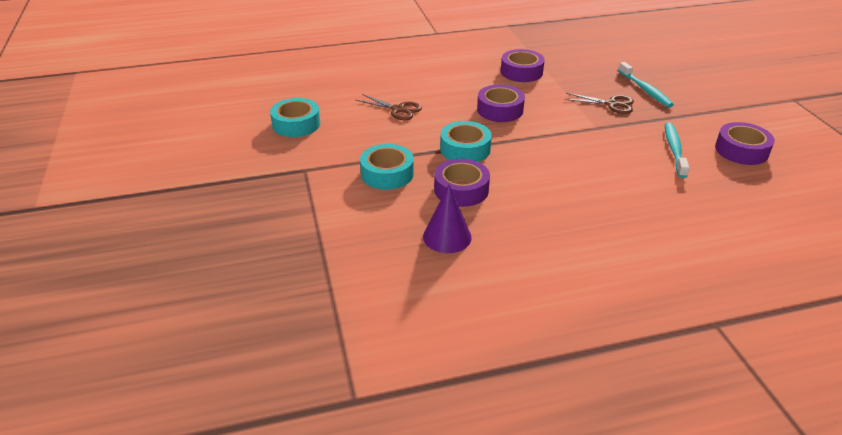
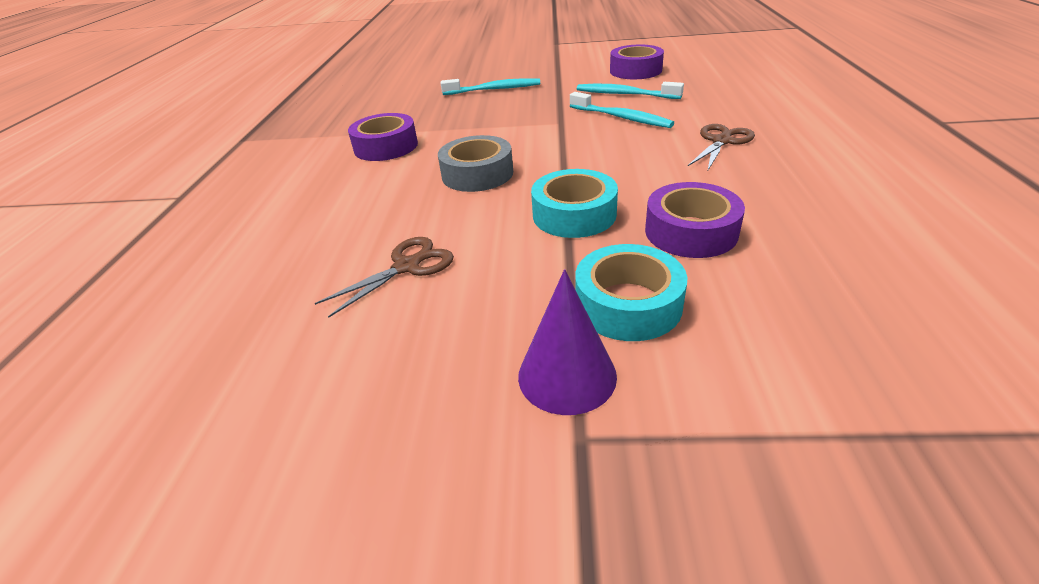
camera: 70 degrees left, 0 degrees up
(296, 124) = (356, 436): turquoise tape -> none
(447, 237) = (826, 260): purple cone -> purple cone (567, 375)
(500, 110) = (477, 174): purple tape -> grey tape
(611, 104) = (512, 108): brown scissors -> brown scissors (721, 141)
(621, 152) = (621, 118): none -> turquoise toothbrush

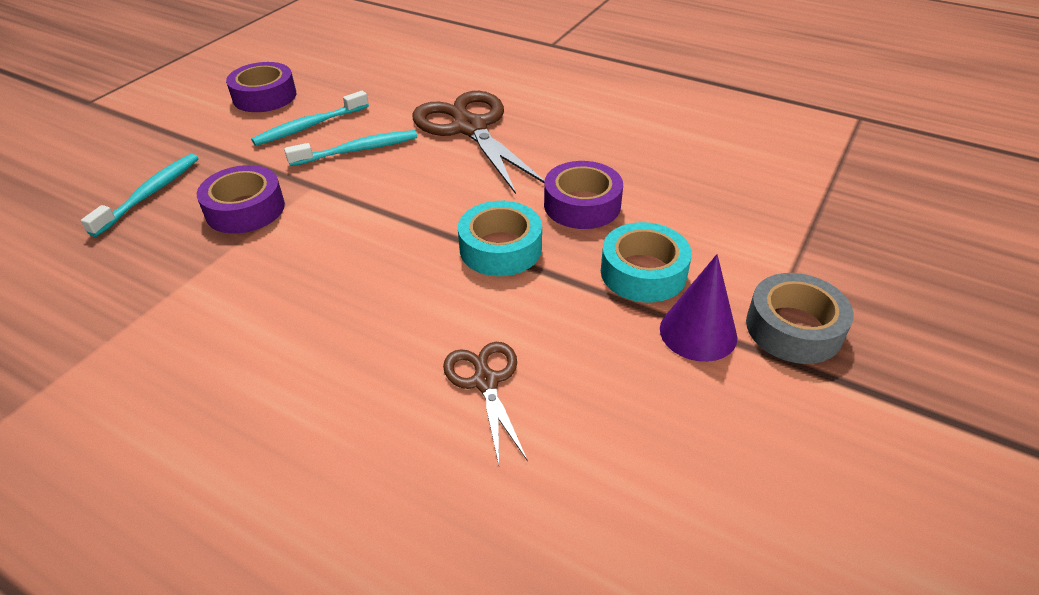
camera: 65 degrees left, 5 degrees up
(386, 147) = (183, 330): purple tape -> purple tape (245, 209)
(477, 174) = (355, 278): grey tape -> grey tape (793, 328)
(721, 141) = (470, 128): brown scissors -> brown scissors, size x1.88

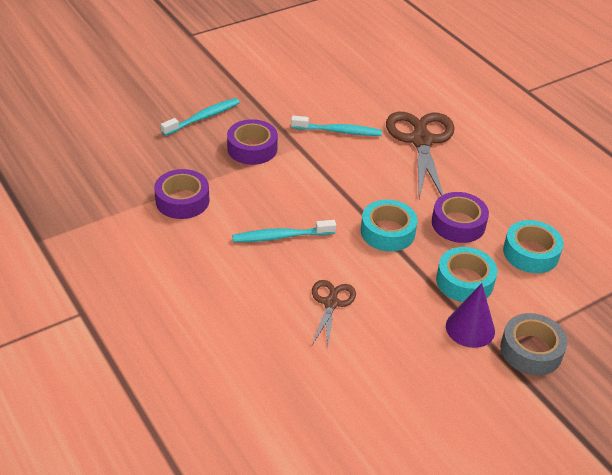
camera: 25 degrees right, 0 degrees up
(264, 96) = (300, 68): purple tape -> purple tape (182, 200)
(310, 126) = (317, 102): turquoise toothbrush -> turquoise toothbrush (281, 236)
(692, 207) = (531, 253): none -> turquoise tape

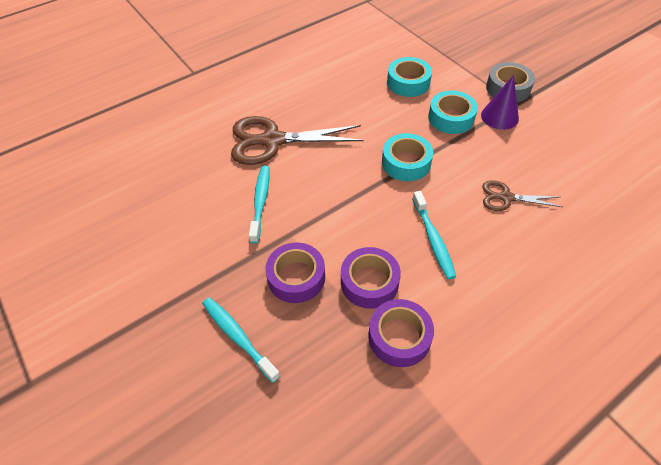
camera: 90 degrees left, 10 degrees up
(458, 224) = (384, 120): purple tape -> purple tape (369, 282)

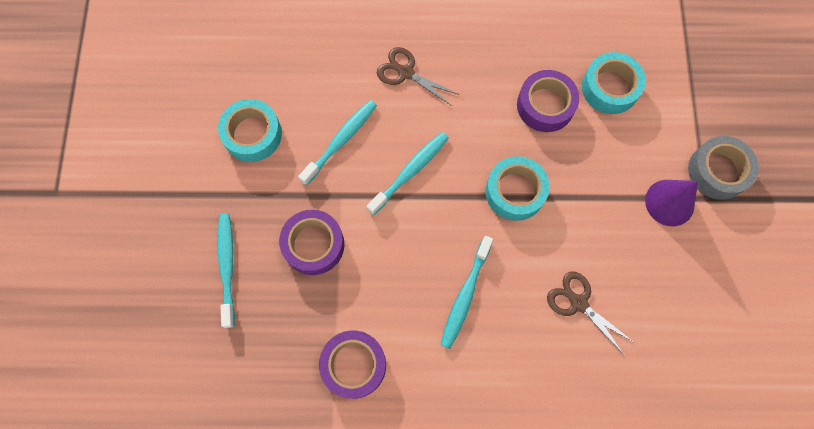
camera: 35 degrees right, 20 degrees up
(273, 140) = (406, 73): brown scissors -> brown scissors, size x0.53
(327, 192) = (410, 172): none -> turquoise toothbrush
(369, 282) = (371, 296): purple tape -> purple tape (545, 105)
(451, 118) = (613, 168): turquoise tape -> turquoise tape (252, 134)

